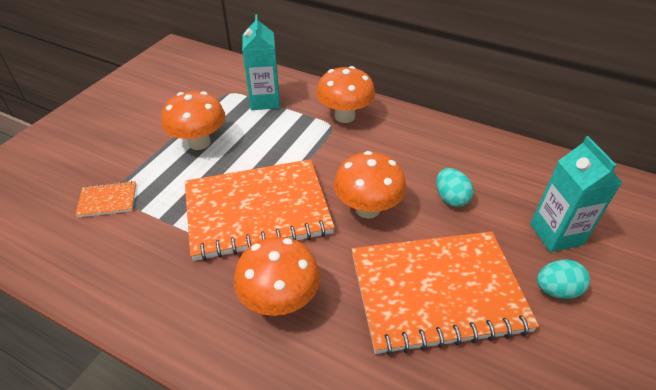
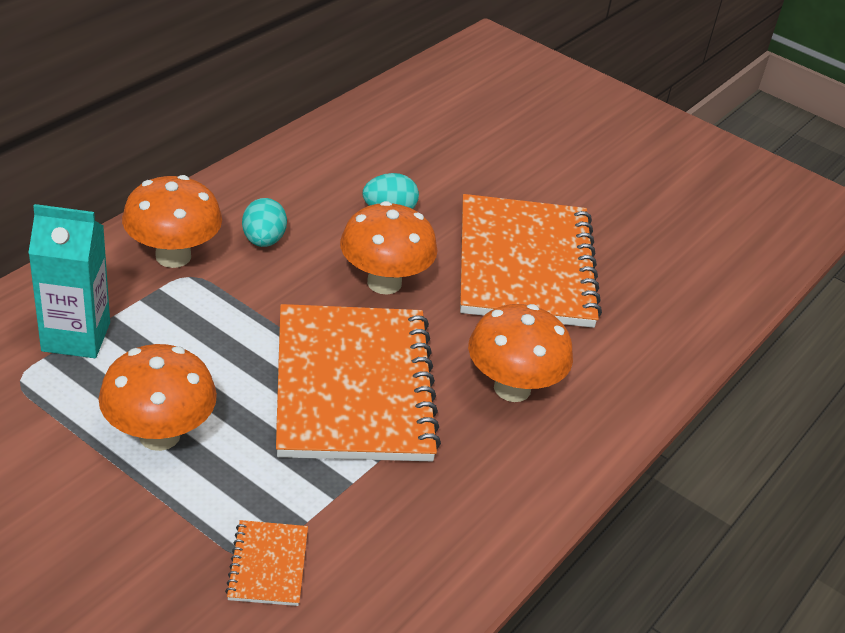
camera: 85 degrees left, 5 degrees down
(556, 234) = (467, 159): turquoise carton -> none
(556, 290) = (538, 188): turquoise egg -> turquoise egg (263, 241)

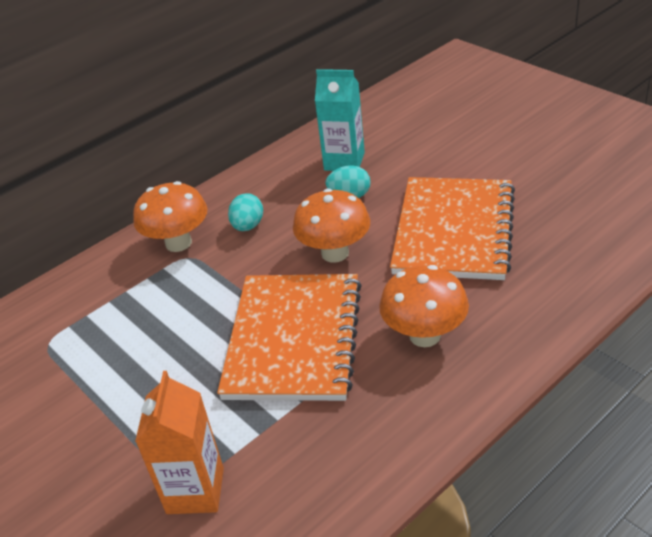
camera: 20 degrees right, 0 degrees up
(76, 337) = (95, 309): turquoise carton -> turquoise carton (344, 161)
(159, 435) = (137, 384): orange mushroom -> none
(268, 565) = (195, 491): orange notebook -> orange carton

